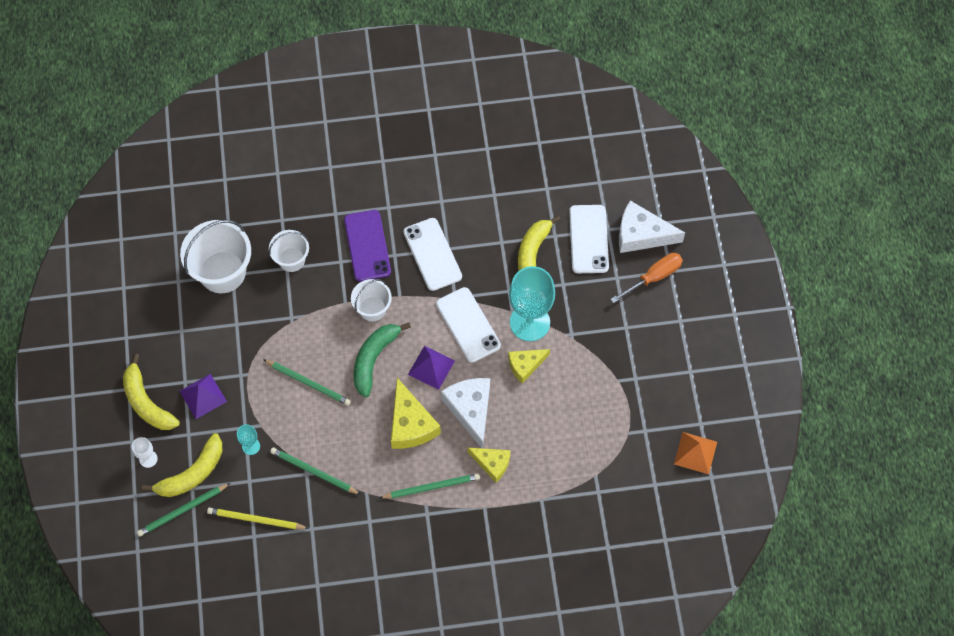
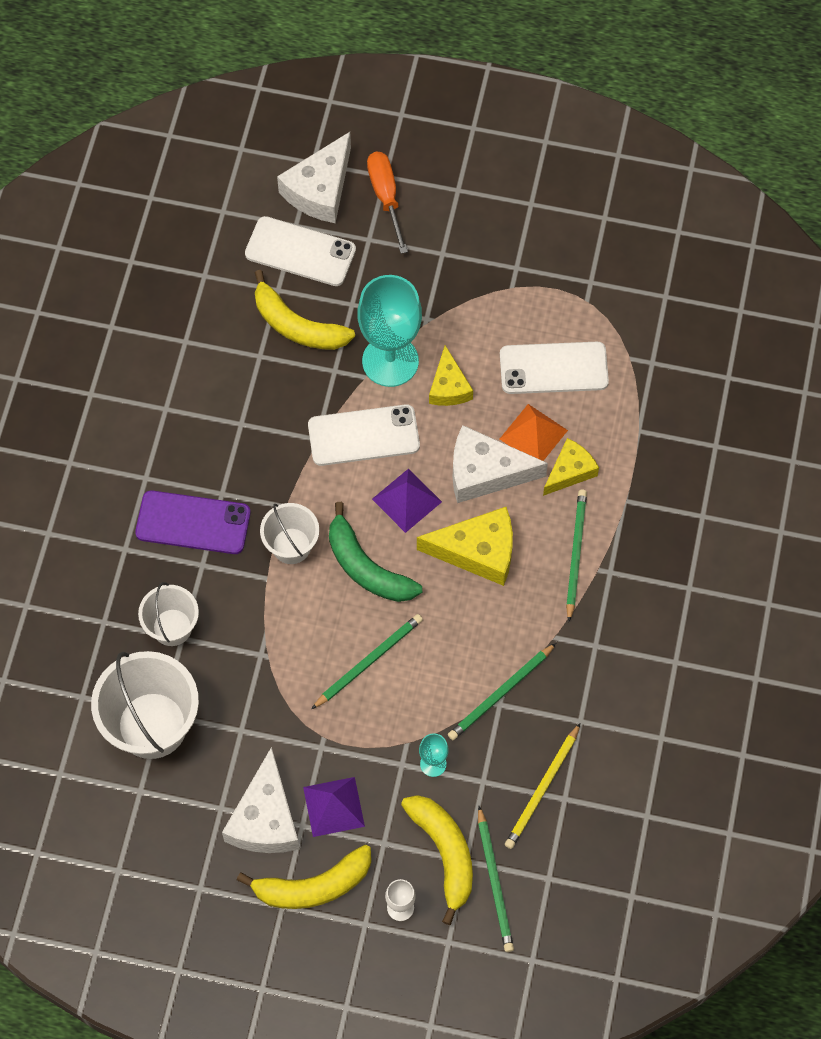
camera: 70 degrees left, 0 degrees up
(182, 358) = (265, 818): none -> white cheese
(432, 254) = (241, 445): white phone -> white phone (553, 368)
(695, 452) = (640, 236): orange pyramid -> orange pyramid (533, 434)

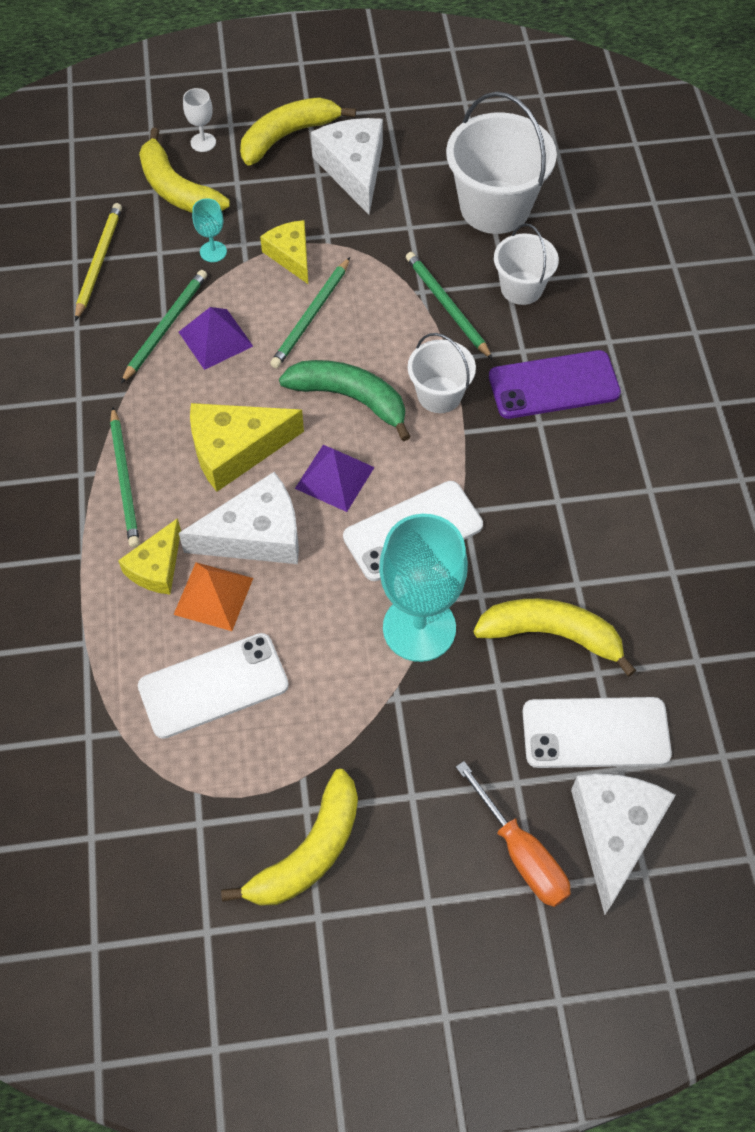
camera: 160 degrees right, 5 degrees down
(333, 806) = (294, 195): purple pyramid -> purple pyramid (215, 338)
(448, 387) = (335, 620): yellow cheese -> yellow cheese (291, 255)
(494, 882) = (123, 182): green pencil -> green pencil (447, 306)
(524, 241) = (308, 852): none -> yellow banana

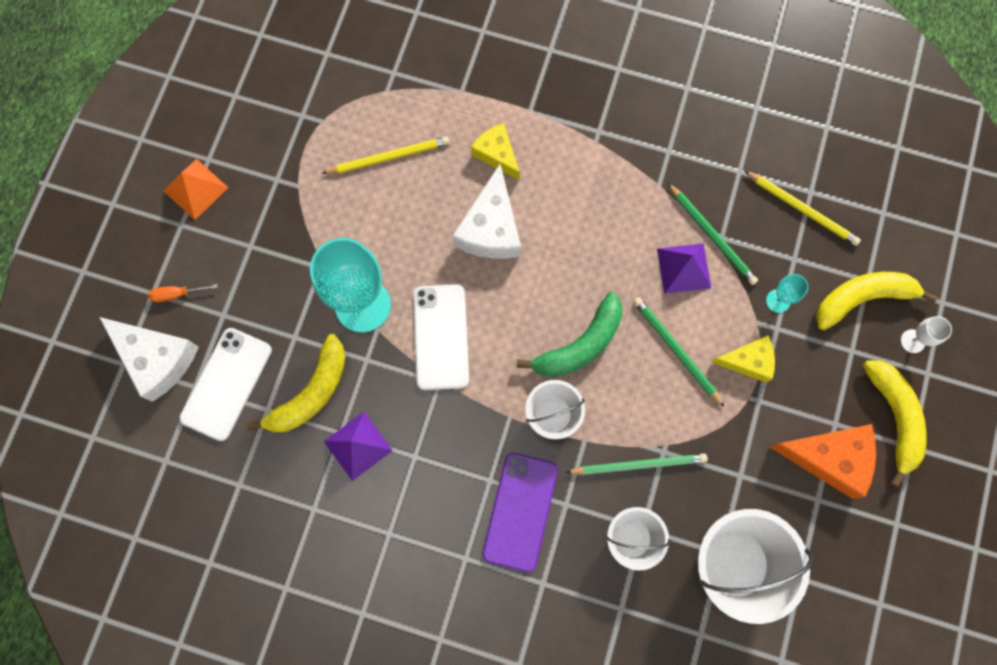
camera: 115 degrees right, 15 degrees up
(125, 480) = (579, 158): green pencil -> none
(213, 596) = (456, 182): orange pyramid -> orange pyramid (195, 189)
(213, 686) = (389, 157): white phone -> yellow pencil
(235, 450) = (571, 242): yellow cheese -> none
(308, 852) = (249, 169): yellow banana -> none
(334, 477) = (513, 302): purple pyramid -> purple pyramid (358, 446)
(354, 169) = (829, 458): white cheese -> orange cheese
(521, 853) = (177, 294): orange screwdriver -> orange screwdriver, size x0.57

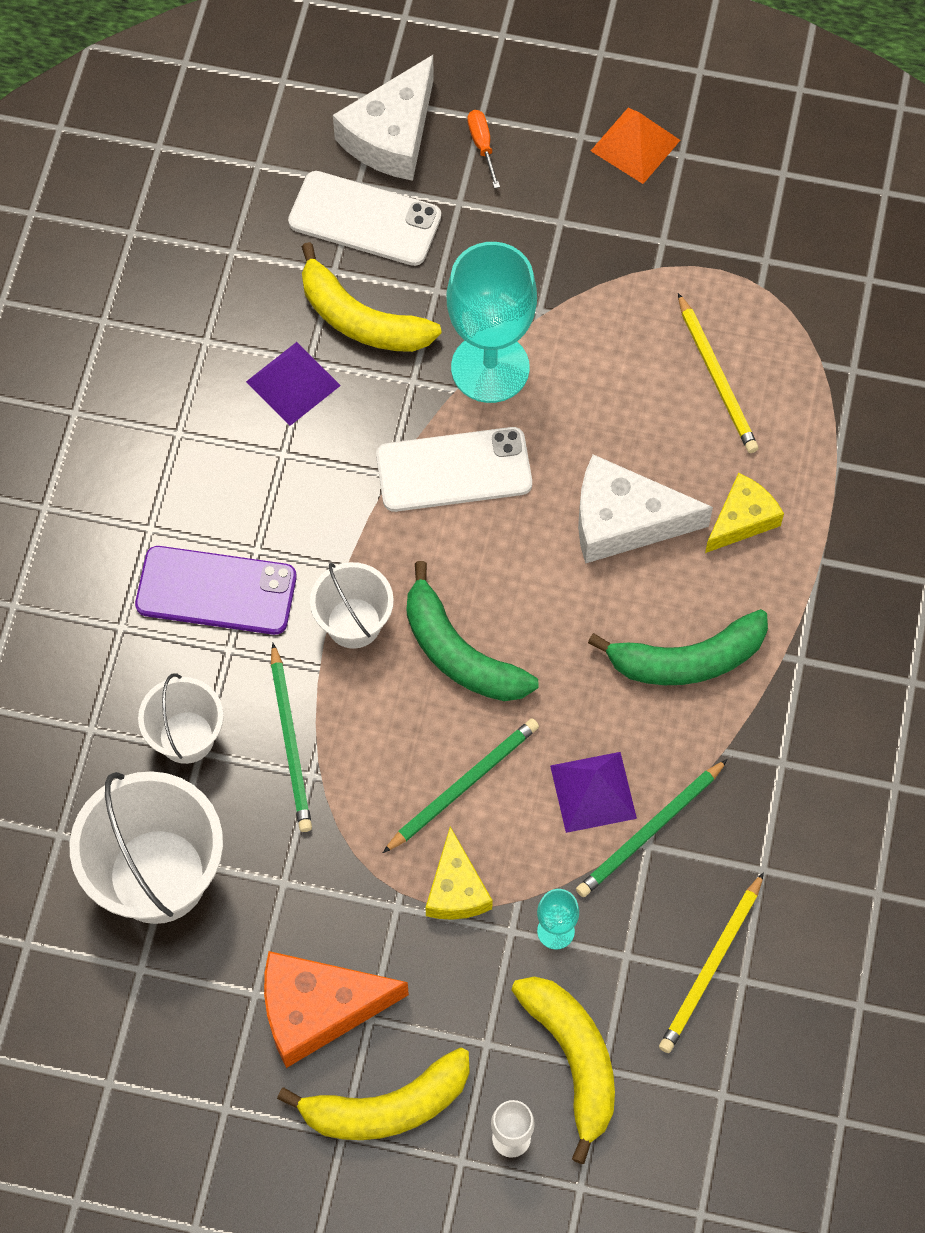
camera: 85 degrees right, 10 degrees down
(594, 200) = (686, 659): none -> green banana
(829, 458) = (317, 1009): orange cheese -> orange cheese turned 75 degrees clockwise

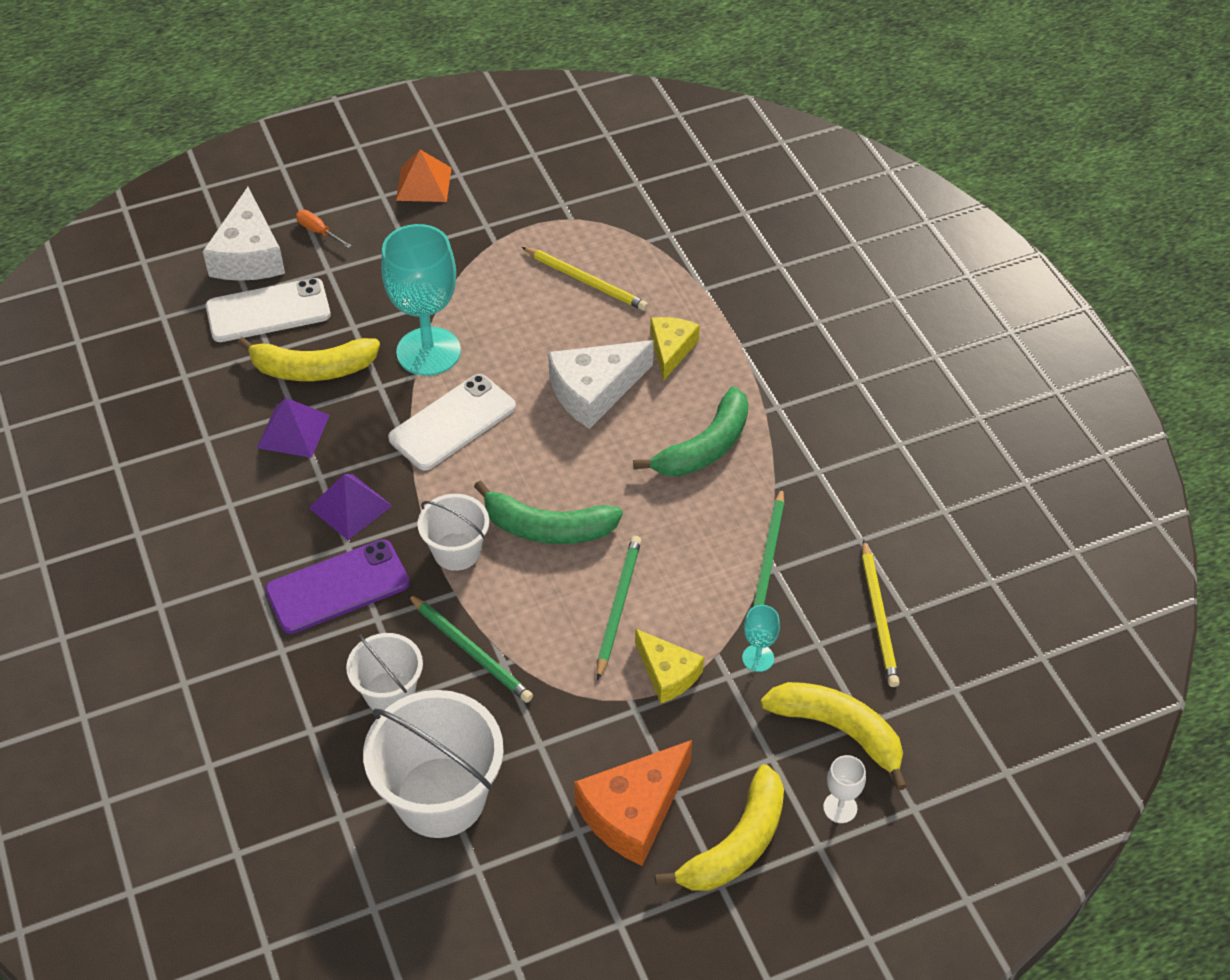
camera: 35 degrees left, 15 degrees down
(593, 792) = (710, 559): purple pyramid -> purple pyramid (350, 507)

